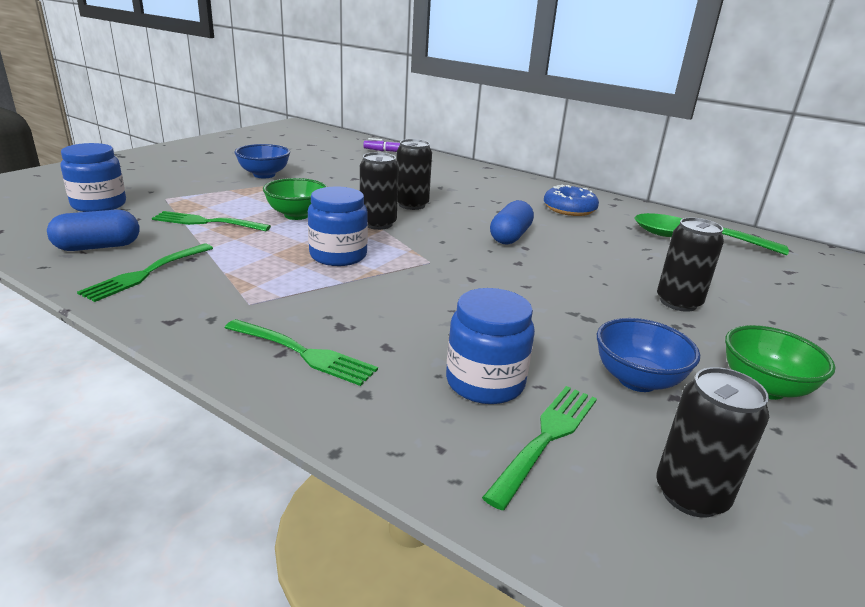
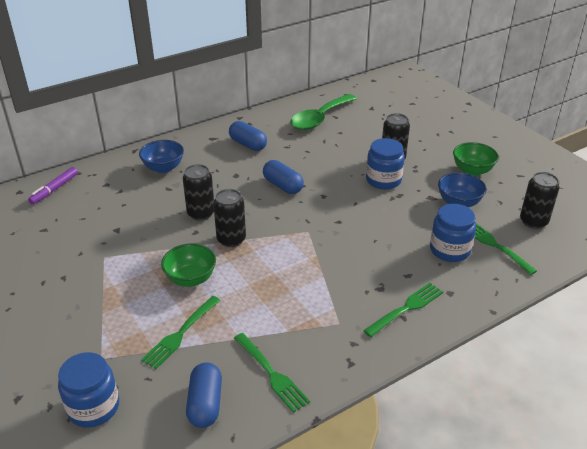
camera: 65 degrees left, 10 degrees up
(264, 175) = (71, 284): blue bowl -> blue bowl (163, 168)
(338, 255) = (280, 271): blue jar -> blue jar (383, 180)
(569, 209) = (248, 144): blue donut -> blue capsule

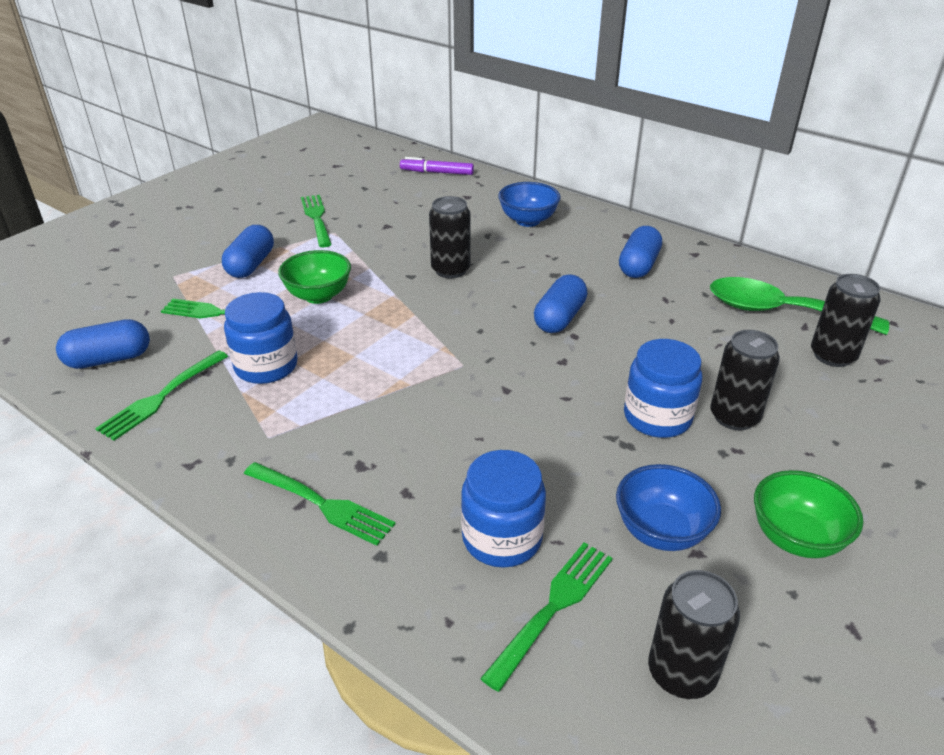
camera: 70 degrees right, 0 degrees up
(74, 263) = (317, 219): none -> green fork
(93, 407) = (103, 291): blue jar -> blue jar (266, 366)
(119, 309) = (251, 265): none -> blue capsule
(231, 239) = (409, 305): black can -> black can (832, 356)

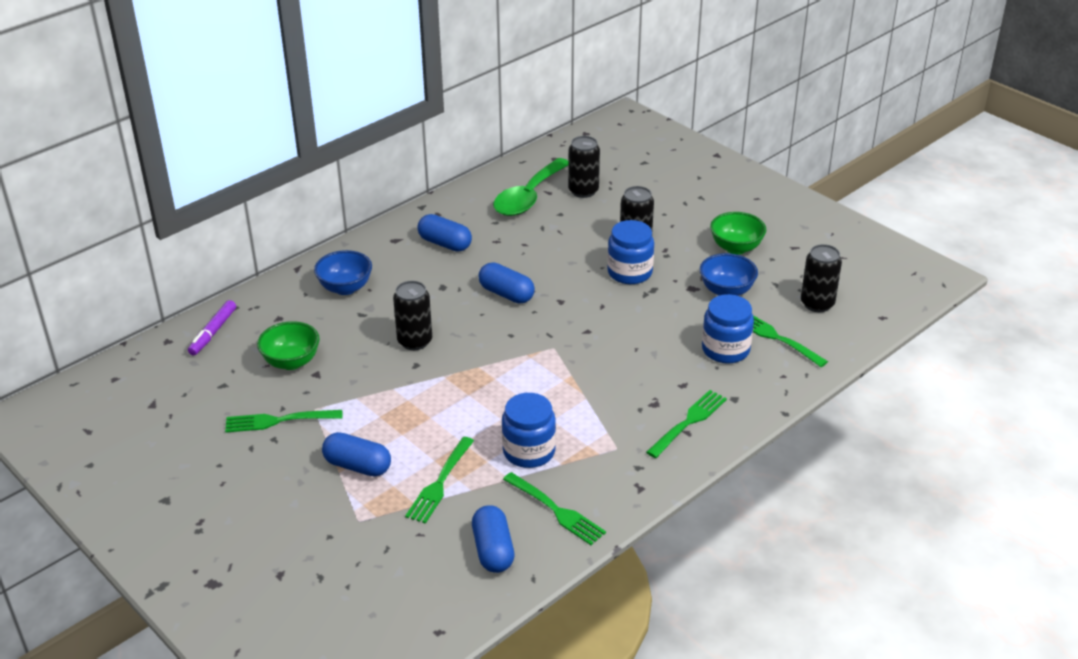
camera: 80 degrees left, 0 degrees up
(318, 295) = (430, 421): green bowl -> green bowl (291, 362)

